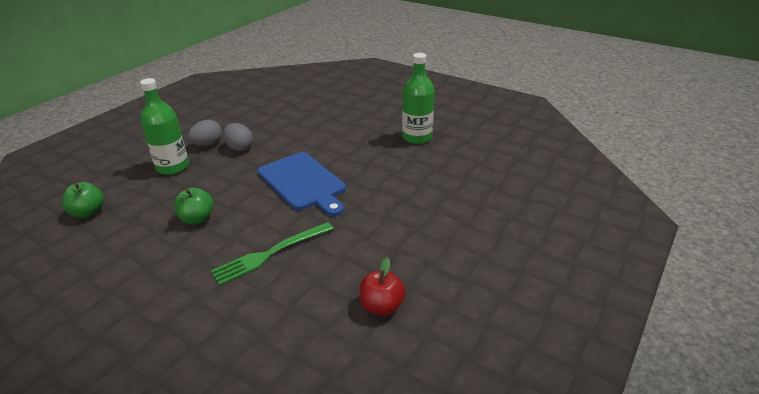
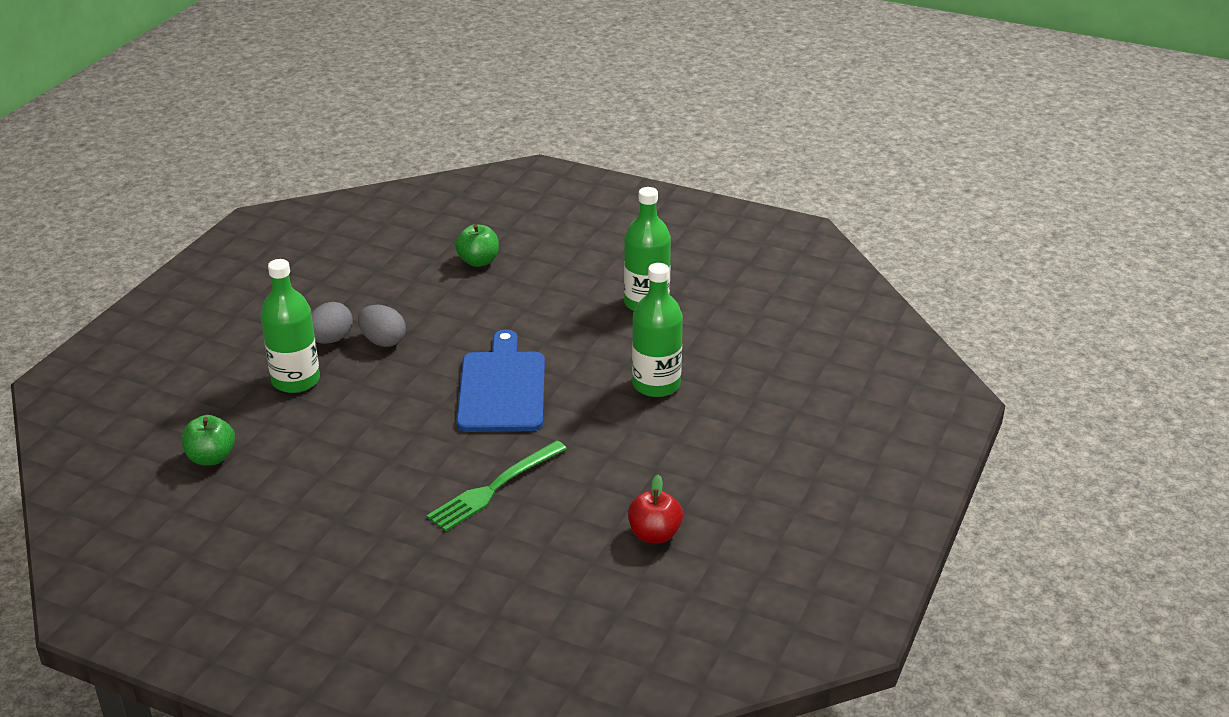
camera: 10 degrees left, 0 degrees up
(197, 219) = (373, 452): green apple -> green apple (478, 261)
(303, 183) = (501, 388): blue cutting board -> blue cutting board turned 135 degrees counterclockwise
(411, 189) = (656, 384): none -> green bottle

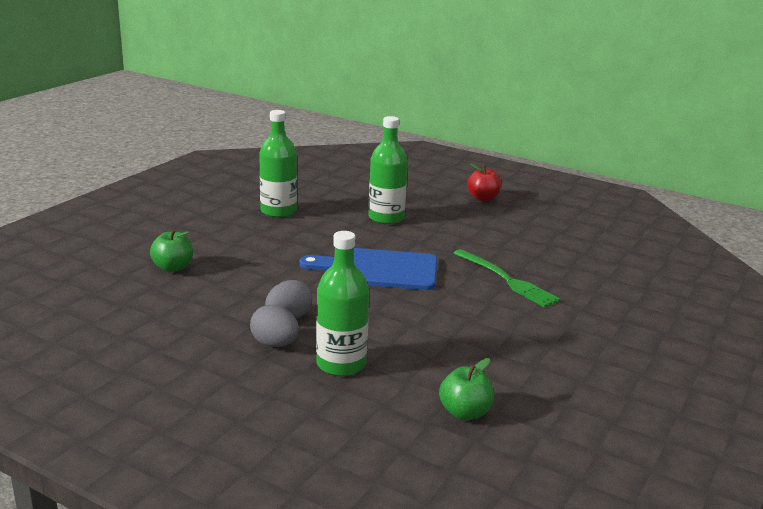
camera: 85 degrees left, 10 degrees down
(654, 534) = (552, 233): red apple -> red apple (483, 198)

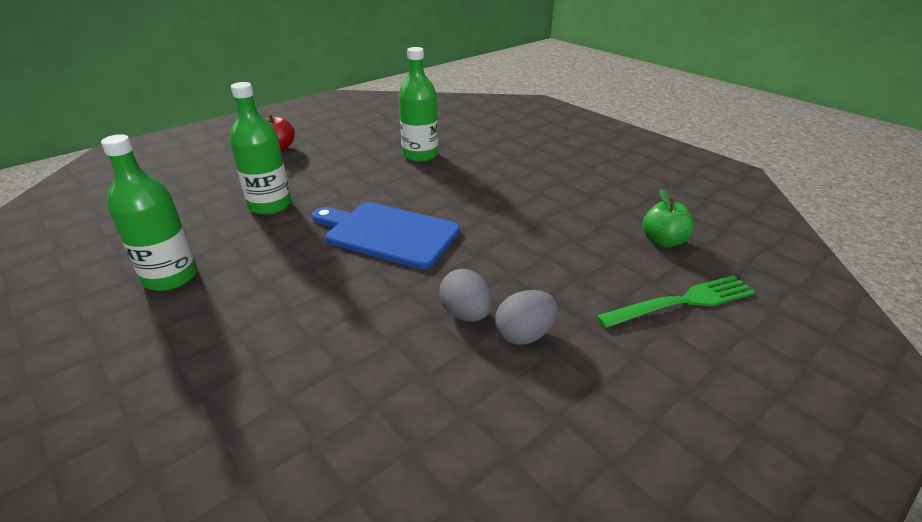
camera: 70 degrees left, 10 degrees up
(173, 268) = (262, 411): green apple -> none
(341, 364) = (576, 293): green bottle -> green bottle (420, 155)
(378, 269) = (387, 234): blue cutting board -> blue cutting board turned 90 degrees clockwise
(507, 280) = (449, 174): green fork -> green fork (682, 302)

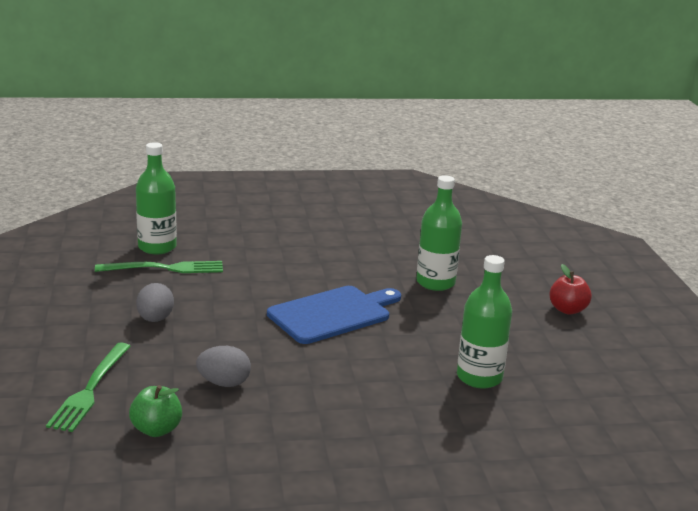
camera: 120 degrees right, 10 degrees down
(170, 277) = (364, 239): green bottle -> green bottle (157, 247)
(391, 406) = (165, 268): none -> green fork
(466, 314) = (200, 309): grey egg -> grey egg (224, 383)

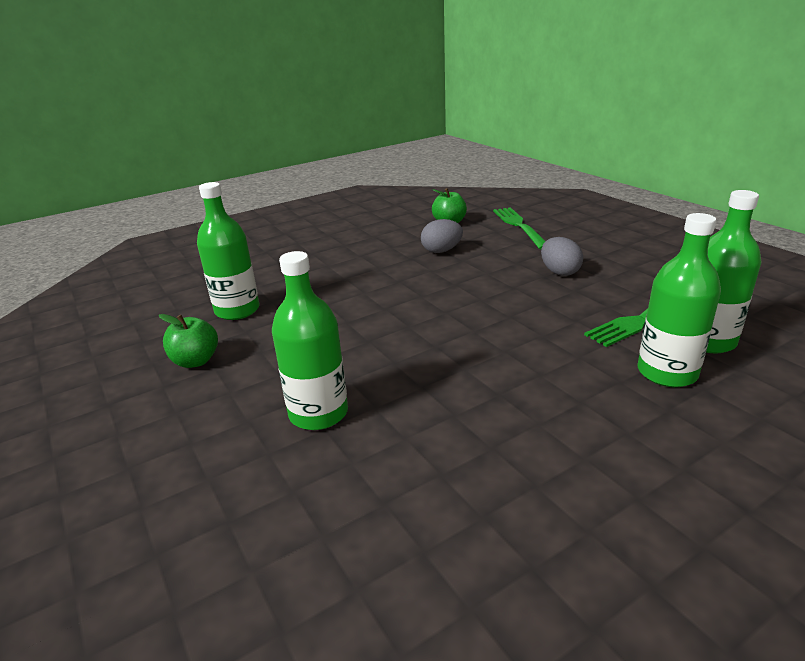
camera: 160 degrees right, 5 degrees up
(212, 242) = (667, 373): none -> green bottle
(333, 314) = (413, 326): blue cutting board -> none
(518, 339) = (195, 361): none -> green apple
(567, 310) = (116, 430): red apple -> none

